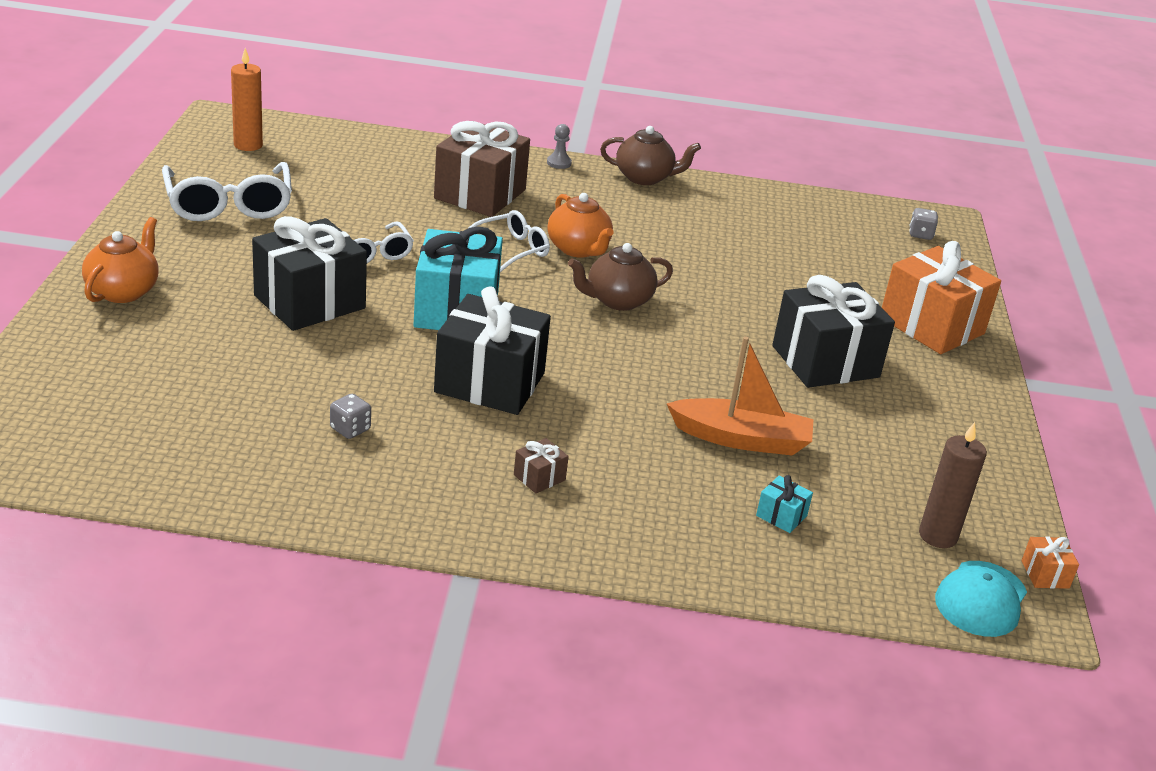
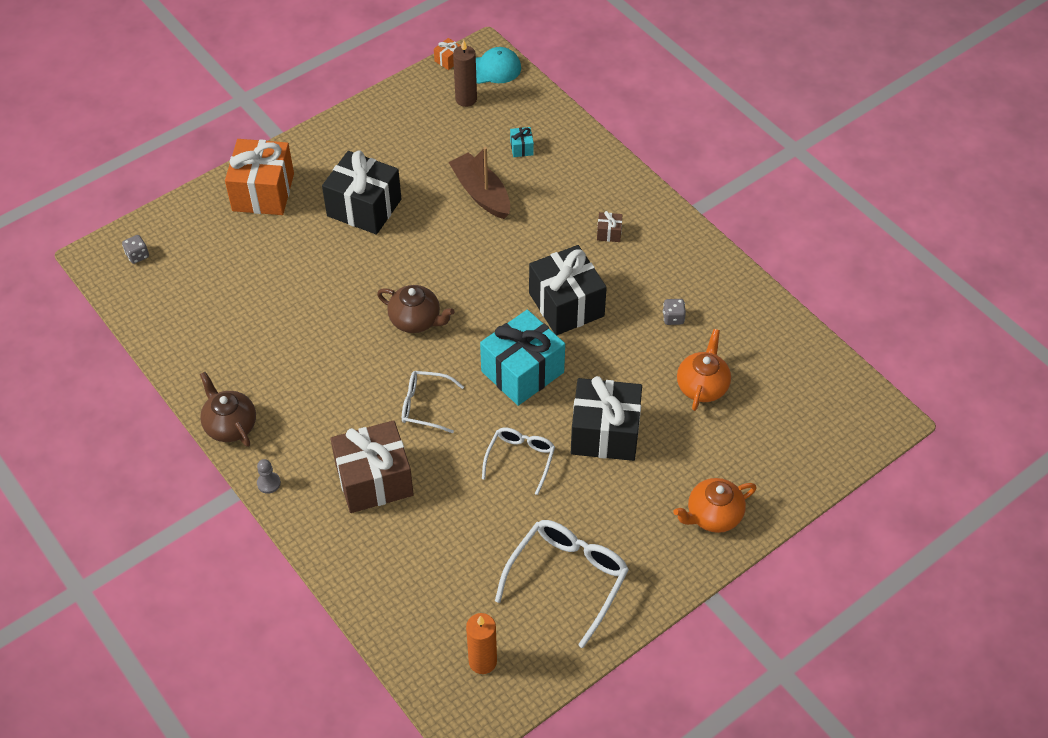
camera: 130 degrees left, 20 degrees up
(578, 249) = (380, 379): orange teapot -> orange teapot (702, 386)
(741, 439) = (481, 193): orange boat -> brown boat

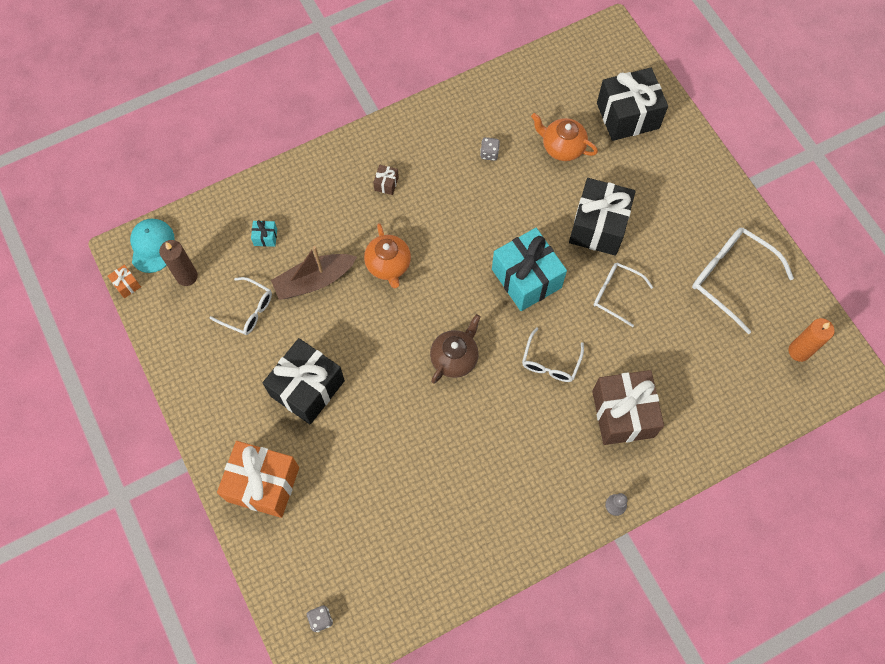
camera: 80 degrees left, 15 degrees up
(230, 425) = (548, 535): brown teapot -> none
(438, 149) = (248, 310): none -> white glasses
(566, 305) = (460, 232): black gift -> black gift (627, 116)
(713, 515) = (684, 166): orange teapot -> orange teapot (388, 265)

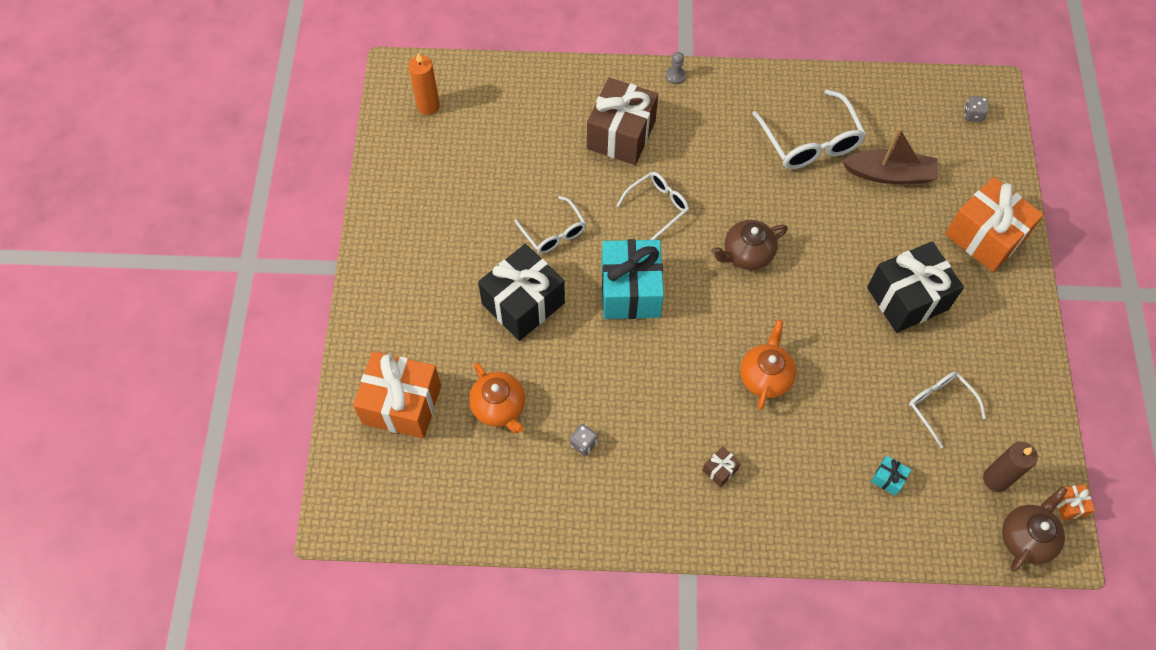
camera: 150 degrees left, 5 degrees down
(152, 246) = (1026, 538): turquoise cap -> brown teapot
(314, 281) = (853, 401): brown boat -> brown boat (889, 174)
(627, 116) = (402, 404): black gift -> orange gift
(731, 278) = (434, 192): white glasses -> white glasses (810, 142)

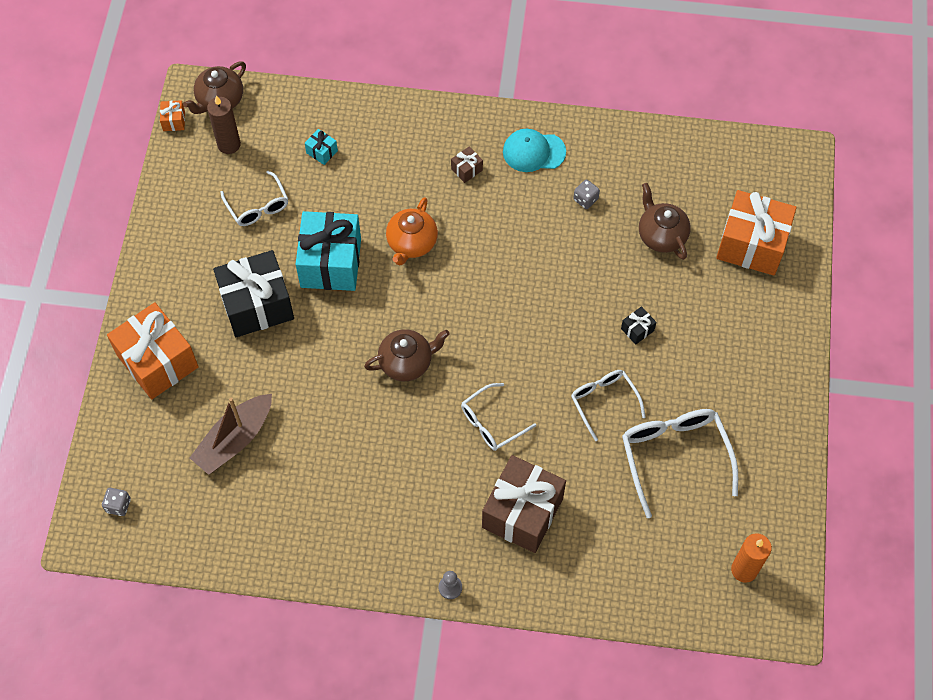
camera: 175 degrees left, 0 degrees up
(499, 407) = (661, 235): orange teapot -> brown teapot
(523, 303) = (637, 329): black gift -> black gift, size x0.40
(630, 291) = (529, 334): turquoise gift -> turquoise gift (331, 263)
(647, 499) = (533, 152): none -> turquoise cap
(810, 142) = (311, 486): white glasses -> white glasses (674, 456)
(889, 174) = (235, 440): brown boat -> brown boat turned 60 degrees counterclockwise

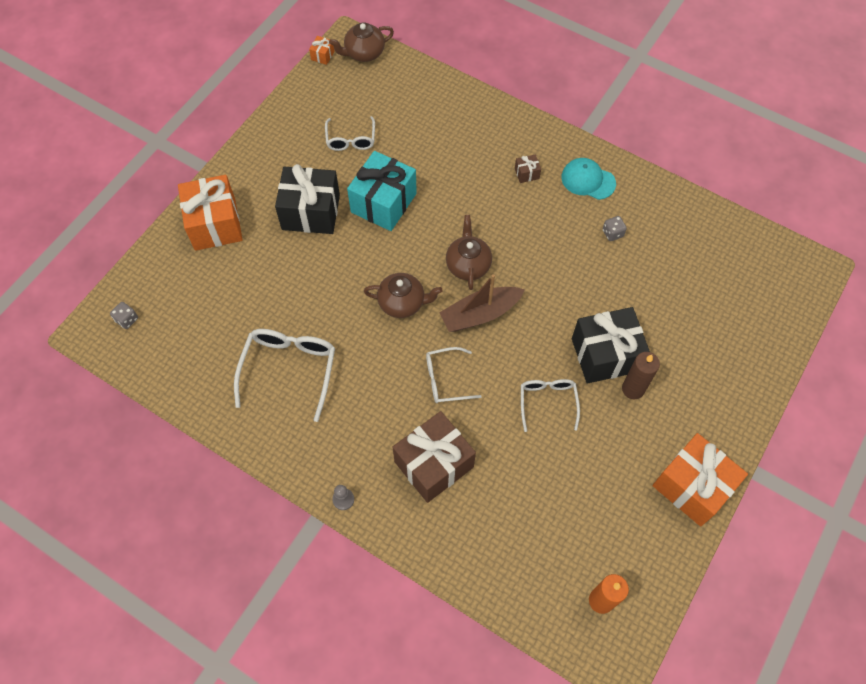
camera: 25 degrees right, 0 degrees up
(229, 144) = (353, 87): brown candle -> brown candle (633, 389)
(235, 440) = (239, 307): brown boat -> brown boat (480, 314)
(322, 152) = (420, 118): turquoise gift -> none
(411, 243) = (454, 213): orange teapot -> none
(637, 329) = (605, 355): black gift -> black gift, size x2.47
(661, 235) = (663, 286): brown teapot -> brown teapot (468, 265)
(674, 456) = (586, 474): white glasses -> white glasses (289, 369)
(751, 244) = (739, 325): orange gift -> orange gift (692, 486)

